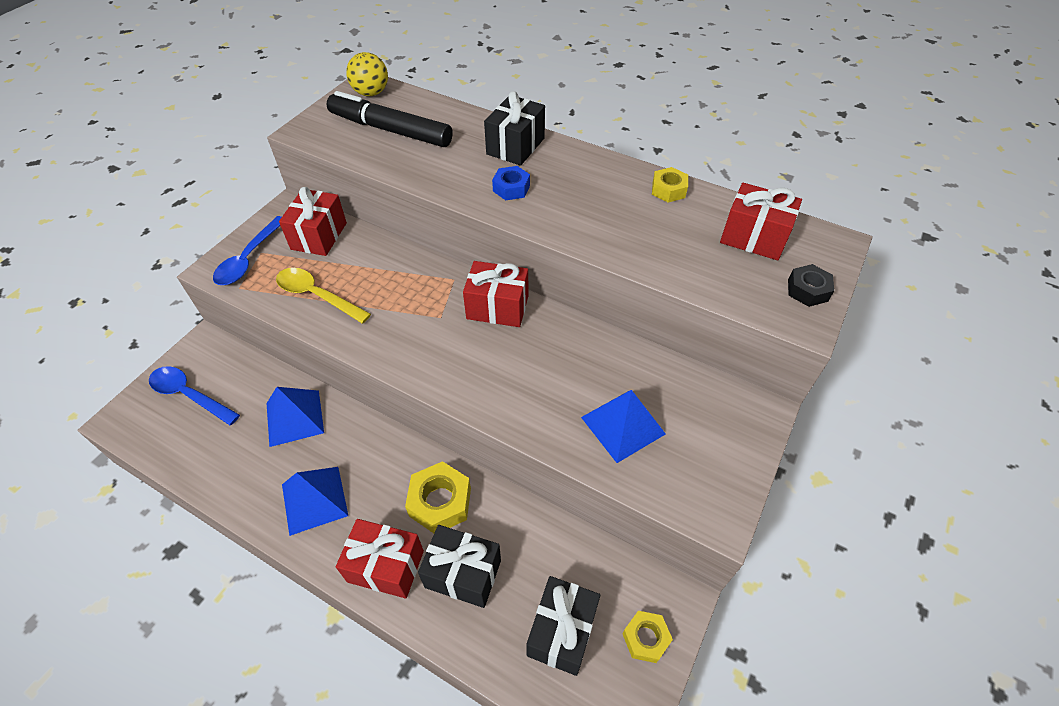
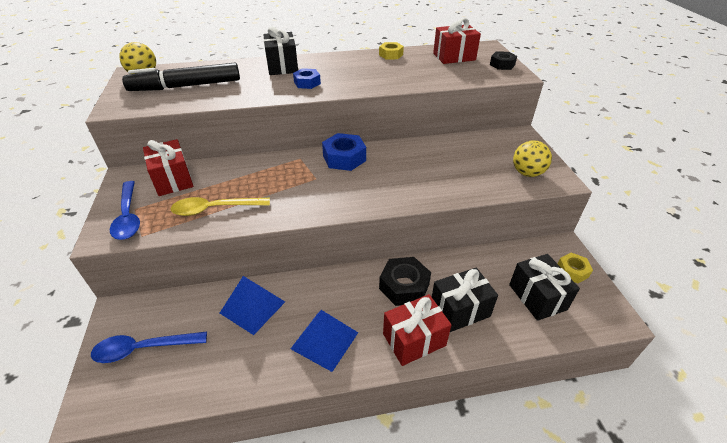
camera: 40 degrees left, 10 degrees down
(440, 502) = (404, 286): yellow nut -> black nut
(497, 307) = (344, 158): red gift -> blue nut
(623, 425) = (475, 171): blue pyramid -> none
(688, 474) = (527, 173): none -> yellow ball

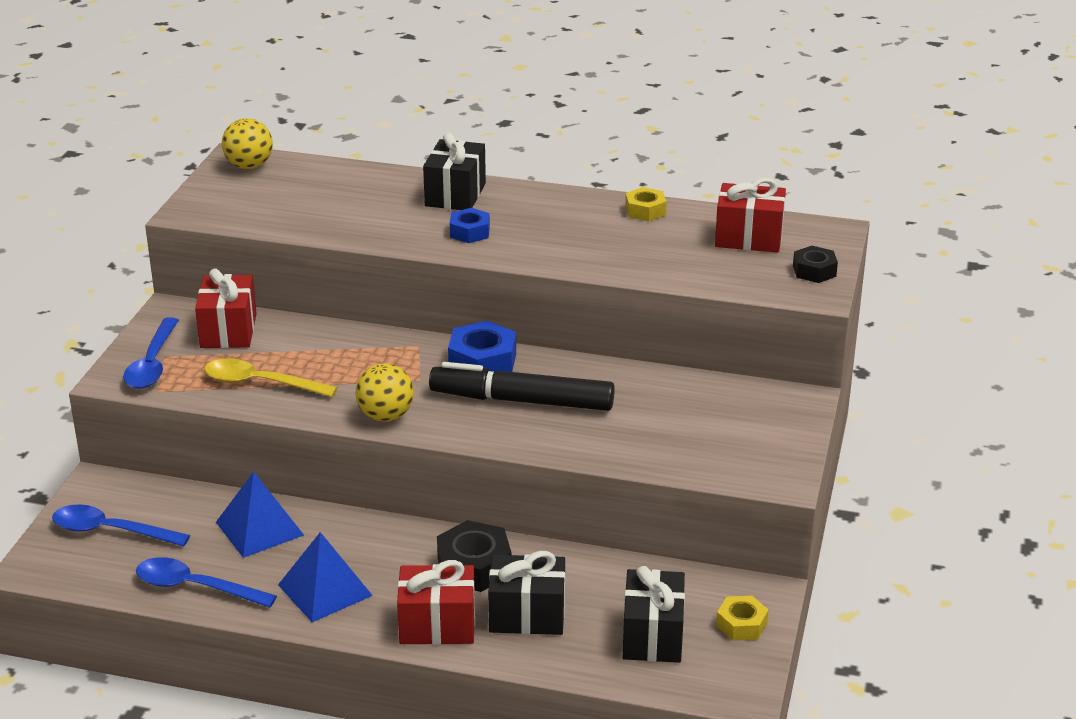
camera: 25 degrees right, 10 degrees down
(186, 86) = (296, 198): black marker -> black marker (522, 401)
(231, 375) = (195, 587): none -> blue spoon
(527, 173) = (742, 456): yellow ball -> yellow ball (386, 416)

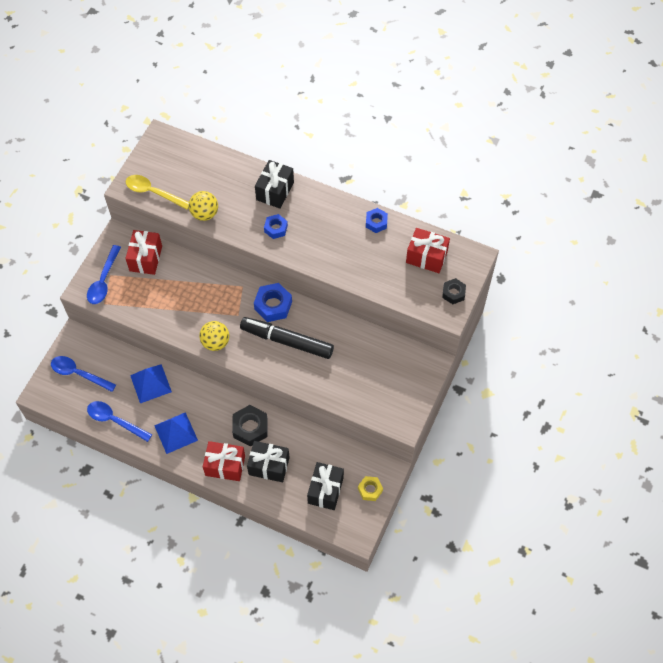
camera: 10 degrees right, 30 degrees up
(249, 166) = (166, 146): yellow ball -> yellow ball (204, 214)
(260, 383) = (156, 305): yellow spoon -> yellow spoon (153, 192)
(645, 211) = (376, 222): yellow nut -> blue nut

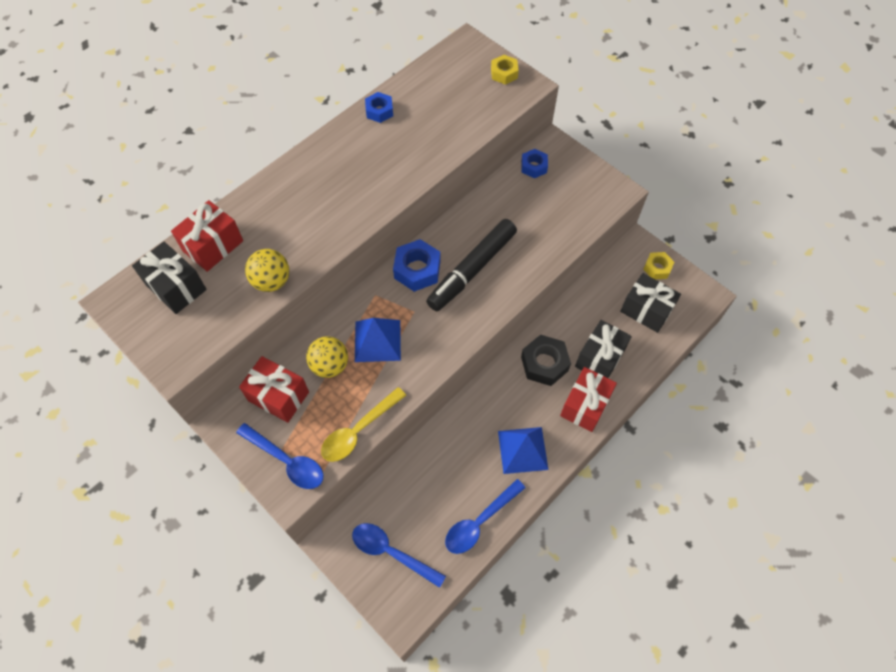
camera: 70 degrees left, 0 degrees up
(79, 374) = (391, 552): blue spoon -> blue spoon turned 75 degrees clockwise
(150, 383) = (442, 461): blue pyramid -> blue pyramid (377, 340)
(153, 192) = (202, 334): yellow spoon -> yellow spoon (358, 430)
(215, 342) = (442, 347): yellow ball -> yellow ball (330, 365)
(275, 191) = (280, 195): black gift -> black gift (176, 287)
(276, 228) = (336, 210): blue nut -> blue nut (534, 166)
(426, 257) = (447, 81): red gift -> red gift (213, 246)
(453, 293) = (504, 73): black nut -> yellow nut

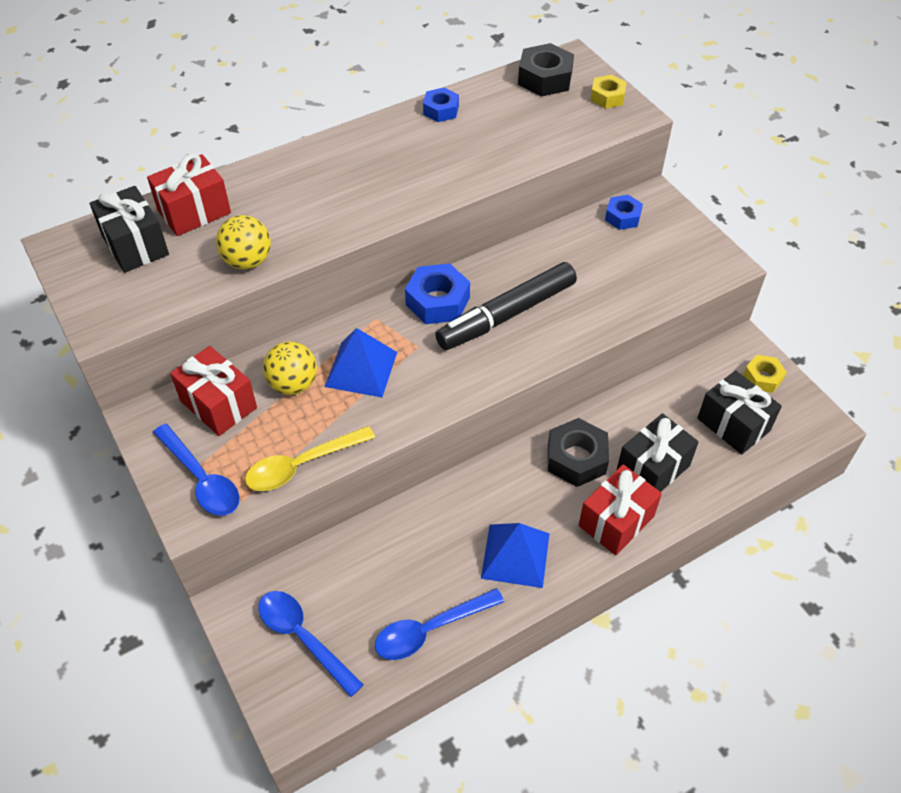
camera: 15 degrees right, 10 degrees down
(451, 65) = (545, 78): none -> black nut

